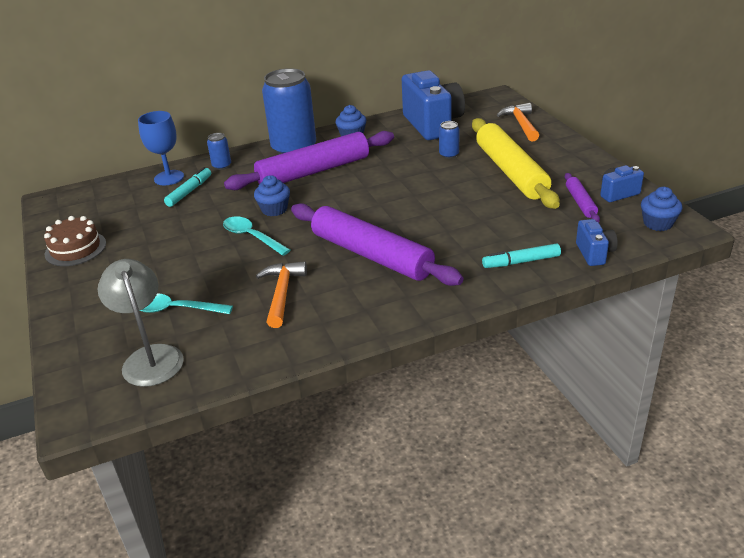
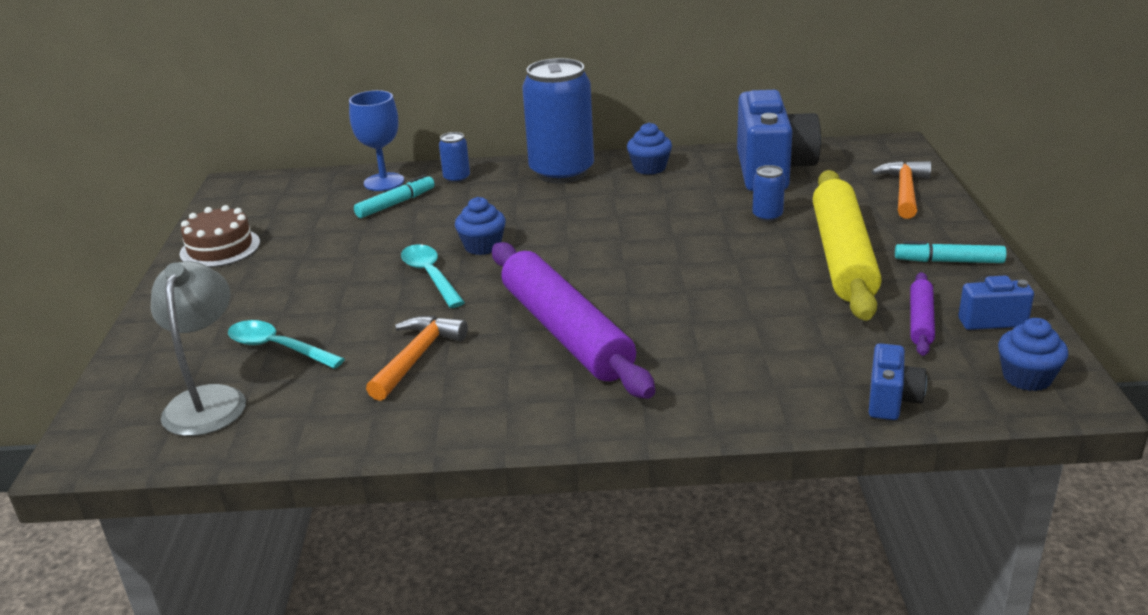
camera: 20 degrees right, 5 degrees down
(313, 171) = (566, 206): purple rolling pin -> none
(521, 262) = (770, 388): turquoise marker -> turquoise marker (949, 261)

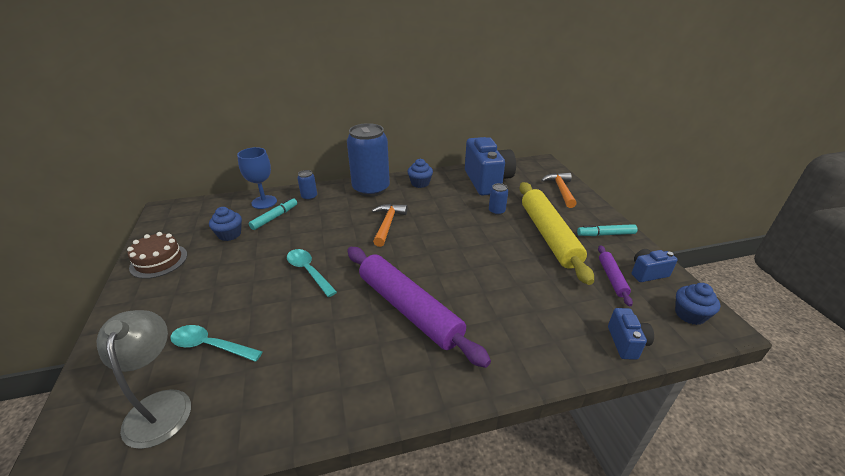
camera: 15 degrees left, 5 degrees up
(417, 357) = (314, 342): orange hammer -> orange hammer (388, 224)
(482, 246) = (337, 245): blue cupcake -> blue cupcake (229, 234)

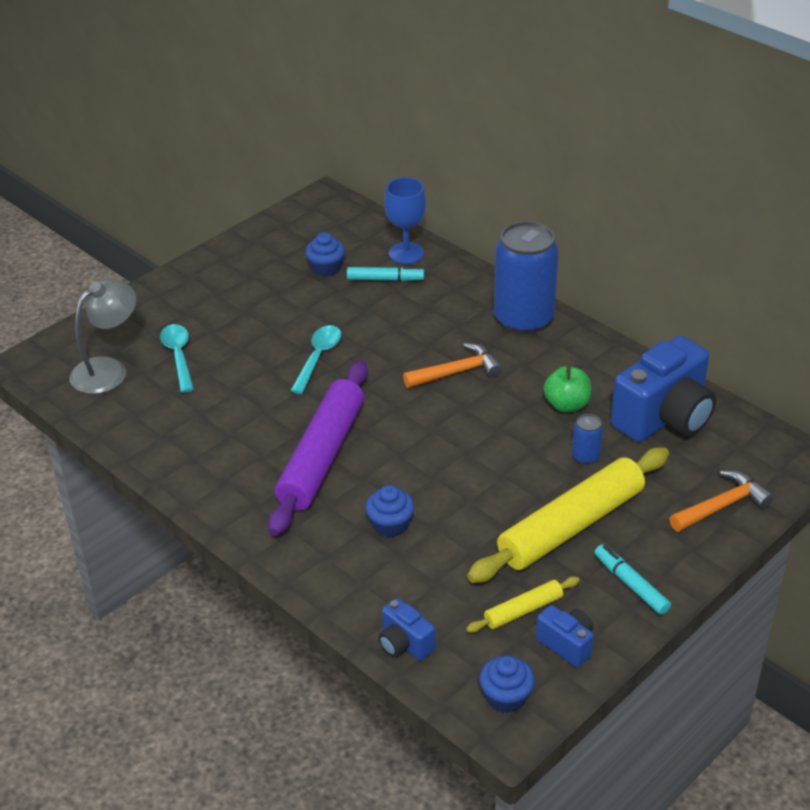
camera: 60 degrees right, 5 degrees up
(159, 261) = (248, 253): brown cake -> none
(309, 197) = (452, 280): blue can -> none
(420, 183) = (586, 355): blue cupcake -> blue cupcake (390, 525)
(451, 202) = (566, 405): none -> green apple
(612, 278) = (523, 610): purple rolling pin -> yellow rolling pin
(626, 343) = (404, 644): blue camera -> blue camera turned 75 degrees clockwise

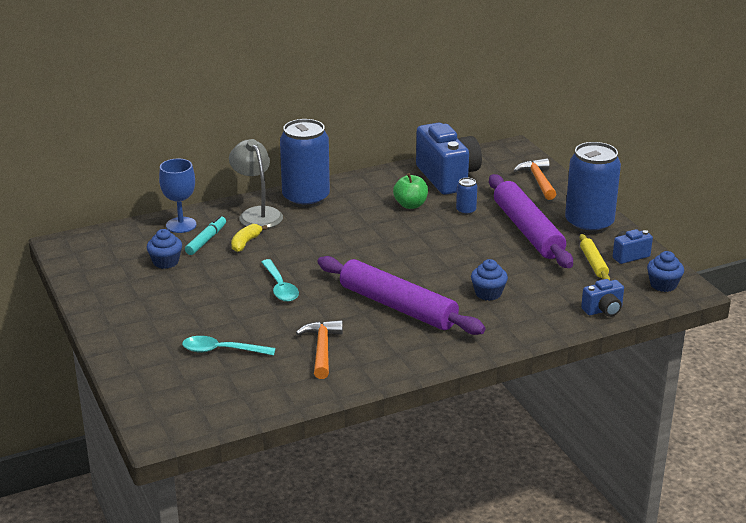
camera: 70 degrees left, 10 degrees down
(108, 370) = (209, 389): grey lamp -> grey lamp (257, 214)
(318, 358) = (280, 287): turquoise spoon -> turquoise spoon turned 150 degrees counterclockwise
(396, 307) = (246, 243): none -> yellow banana
(457, 372) = (344, 235): orange hammer -> orange hammer (322, 349)
(571, 526) = (528, 230): yellow rolling pin -> purple rolling pin
(630, 584) = (589, 224): turquoise marker -> blue can

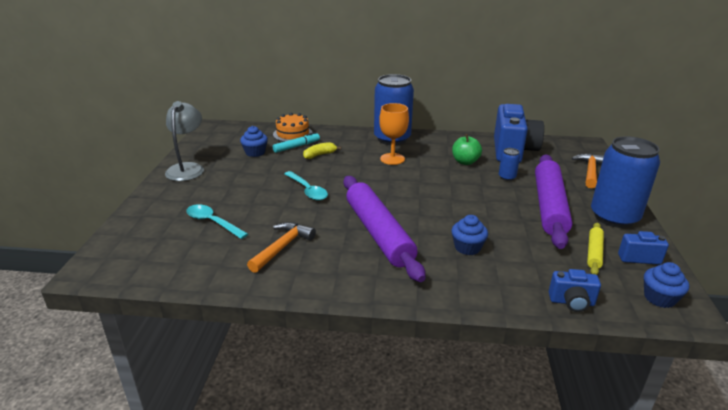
camera: 30 degrees right, 0 degrees up
(181, 225) = (292, 134): blue goblet -> orange cake
(257, 214) = (348, 140): grey lamp -> grey lamp (187, 168)
(280, 287) = (307, 190): turquoise spoon -> turquoise spoon turned 45 degrees counterclockwise
(331, 224) = (392, 159): none -> orange goblet

